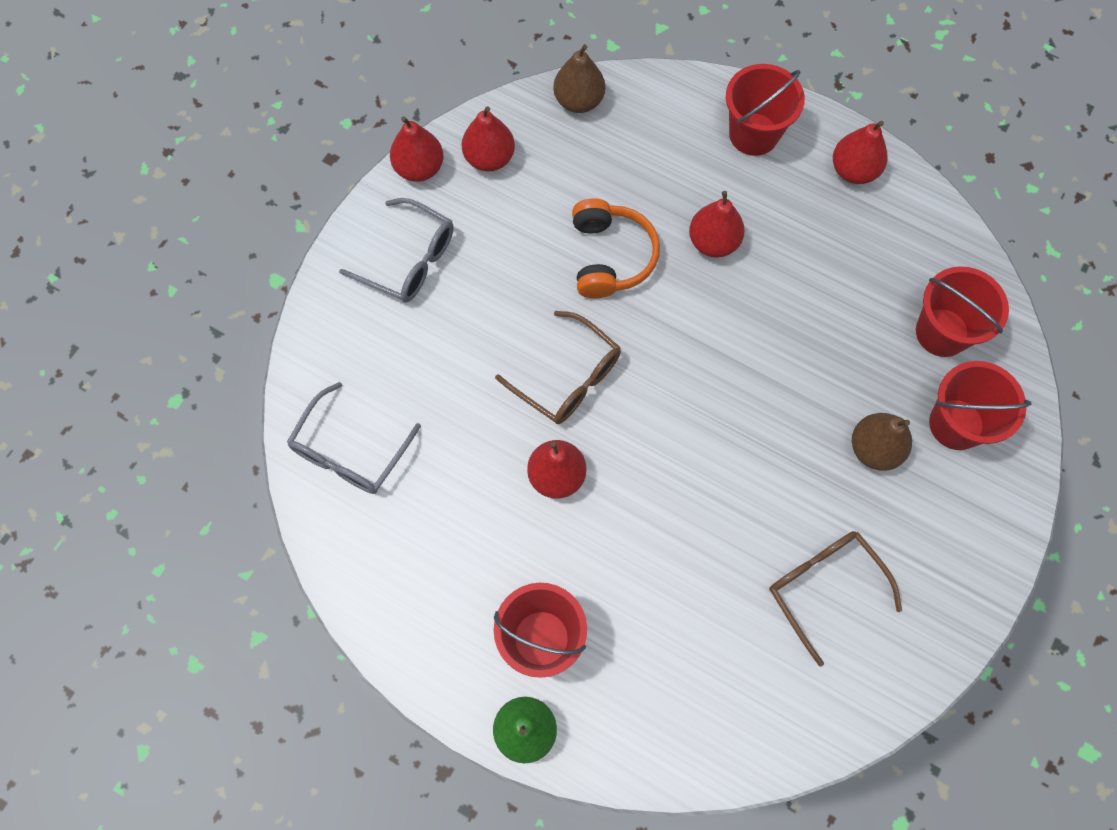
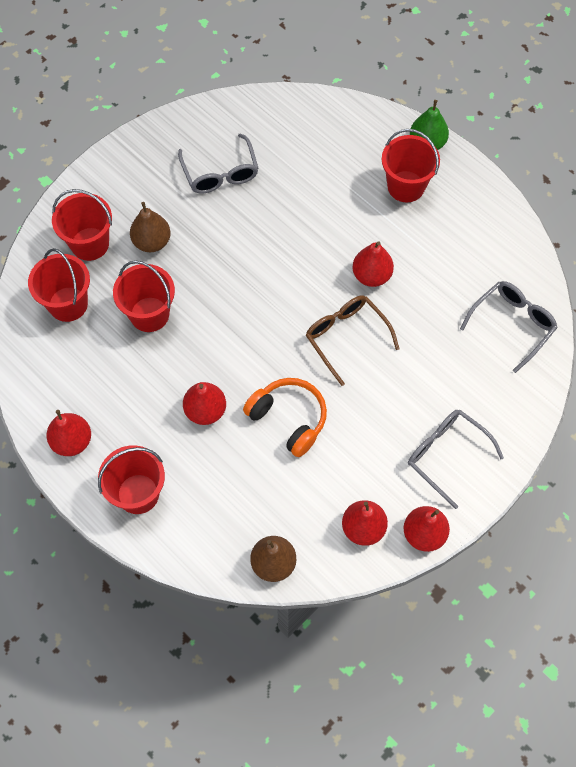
camera: 165 degrees left, 5 degrees down
(610, 256) = (288, 419): orange headphones -> orange headphones turned 120 degrees clockwise
(823, 587) = (220, 173): brown glasses -> grey glasses
(832, 345) = (149, 314): none -> red bucket

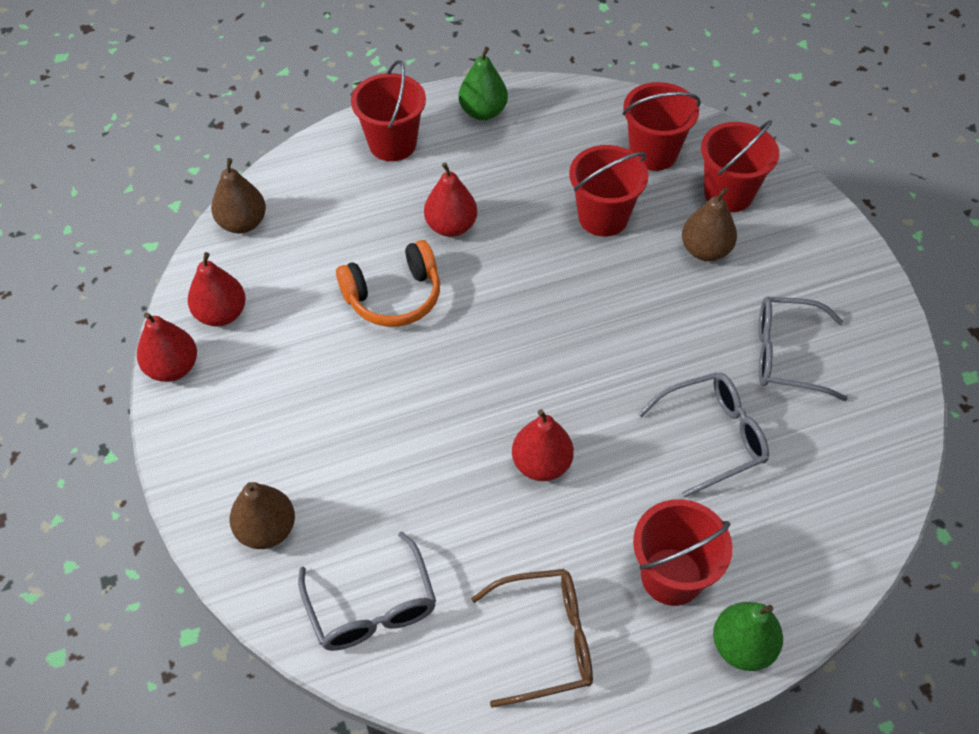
camera: 115 degrees right, 10 degrees down
(72, 441) = (483, 112): red pear -> green pear
(346, 337) = (466, 396): brown glasses -> brown glasses (546, 640)
(446, 455) = (246, 434): grey glasses -> grey glasses (713, 437)
(501, 406) = (266, 530): none -> brown pear

